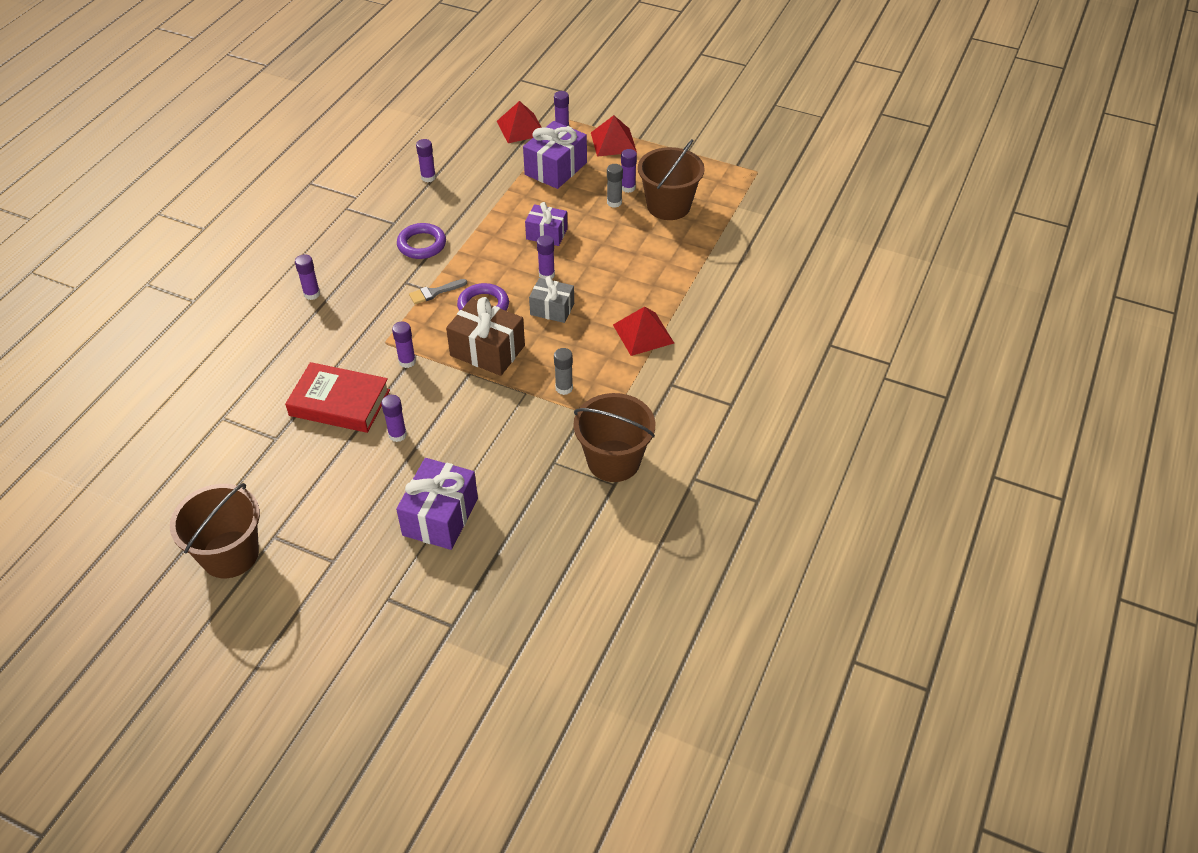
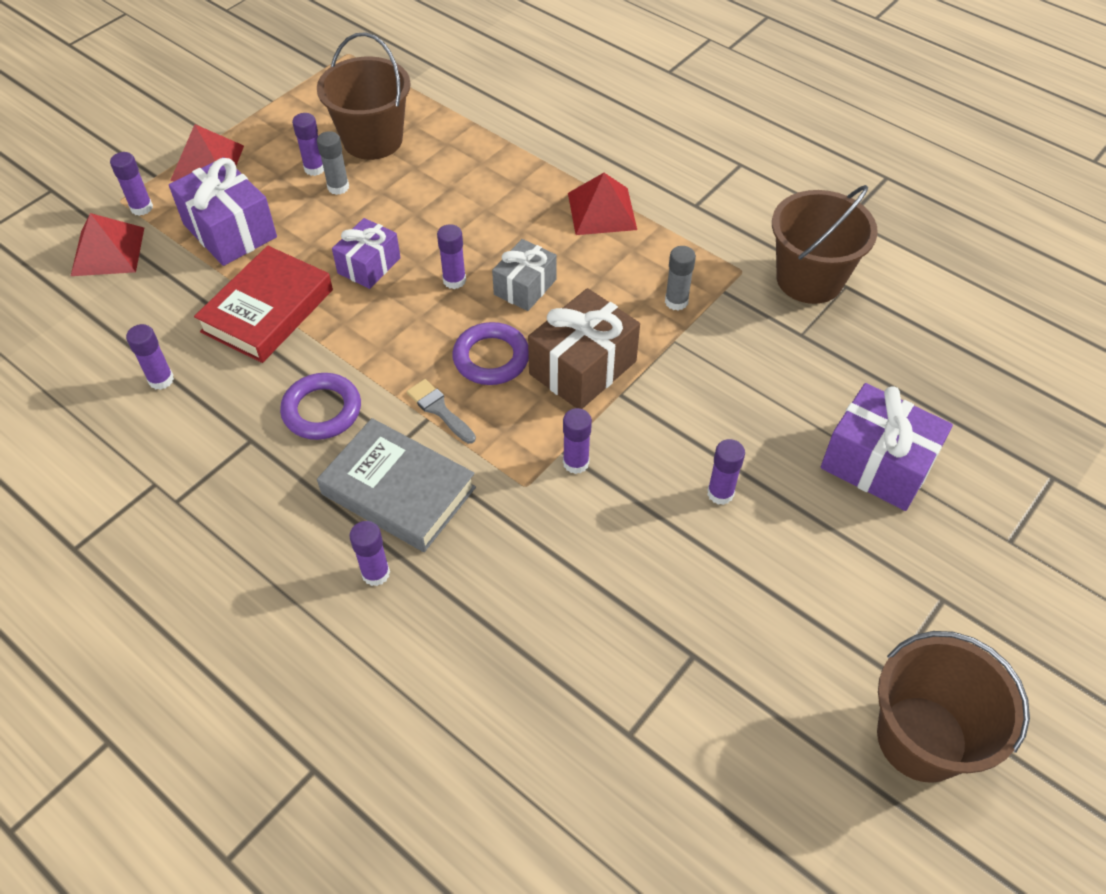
camera: 75 degrees left, 5 degrees up
(339, 403) = (638, 559): red book -> red book (267, 311)
(370, 289) = (398, 490): none -> grey book
(434, 292) = (439, 409): grey brush -> grey brush turned 150 degrees clockwise

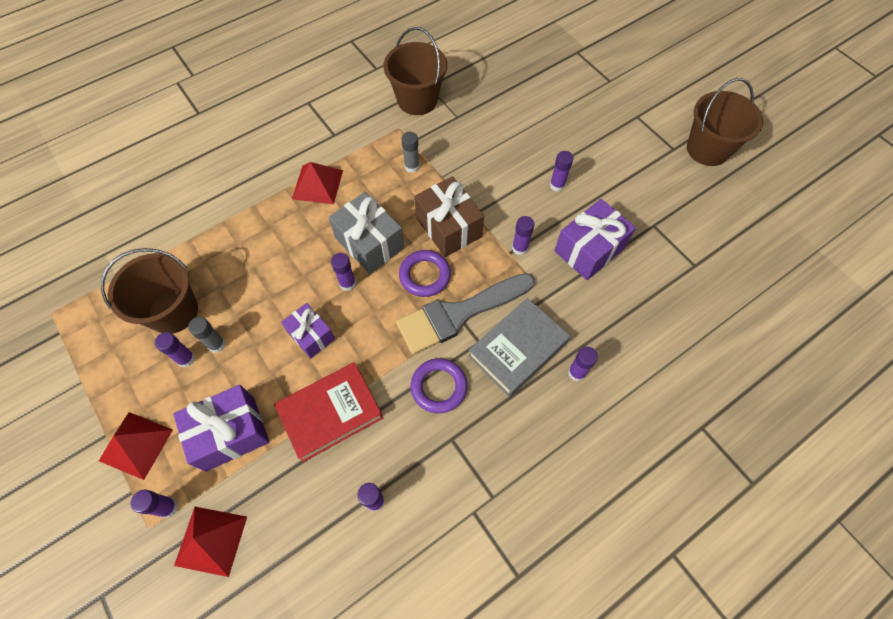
camera: 75 degrees left, 10 degrees up
(267, 311) = (331, 413): red book -> red book turned 75 degrees counterclockwise
(439, 409) = (459, 314): grey brush -> grey brush, size x2.37
(525, 287) = (369, 243): grey gift -> grey gift, size x1.56
(877, 464) = (554, 114): purple gift -> purple gift (589, 249)

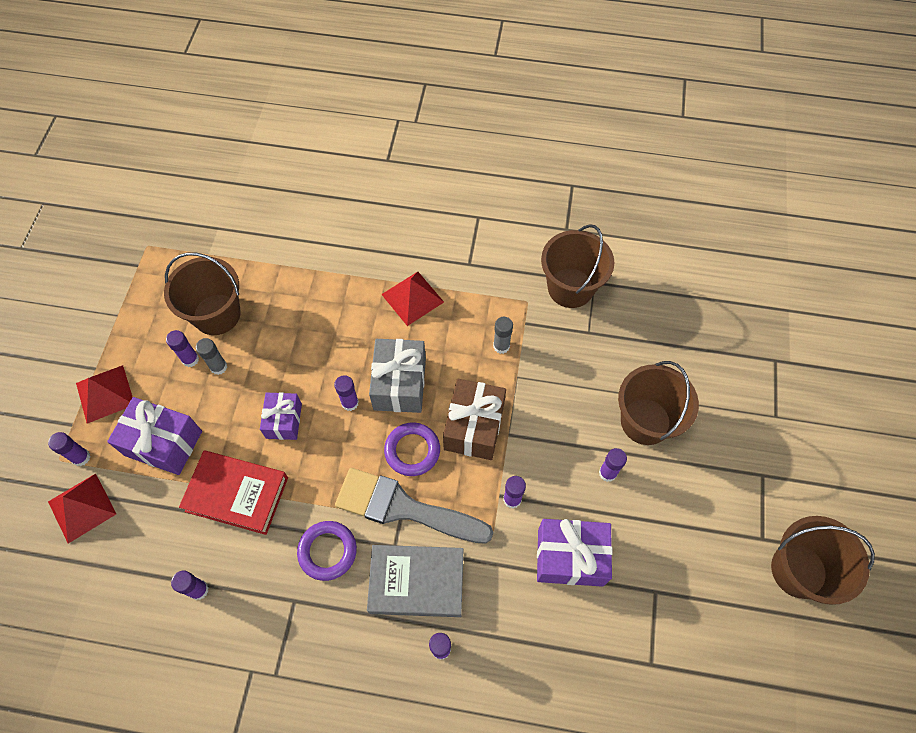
camera: 45 degrees right, 0 degrees up
(545, 139) = (645, 421): none -> brown bucket

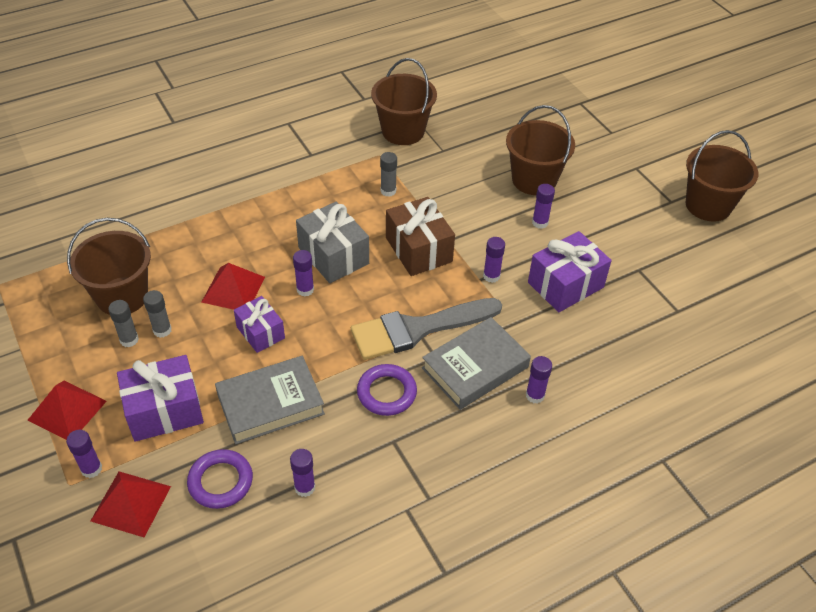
camera: 40 degrees left, 15 degrees down
(190, 359) = (129, 340): purple glue stick -> grey glue stick
(237, 494) = (270, 404): red book -> grey book
(412, 298) = (287, 197): red pyramid -> red pyramid (233, 289)
(412, 451) = (387, 291): purple ring -> purple ring (220, 481)

